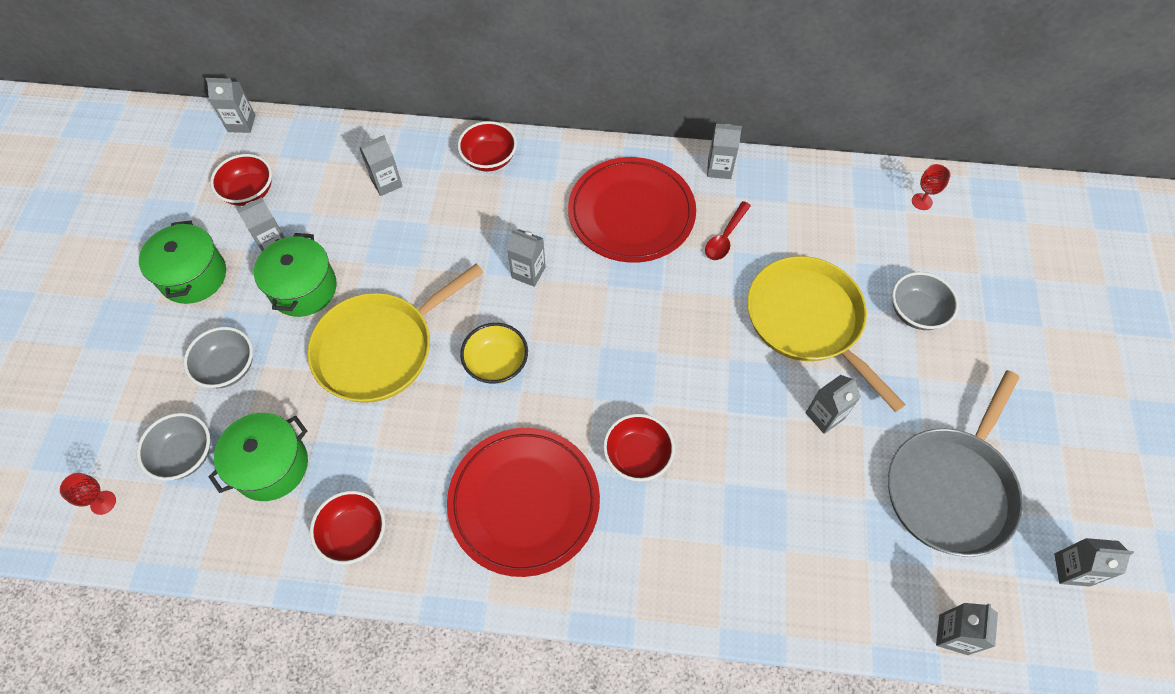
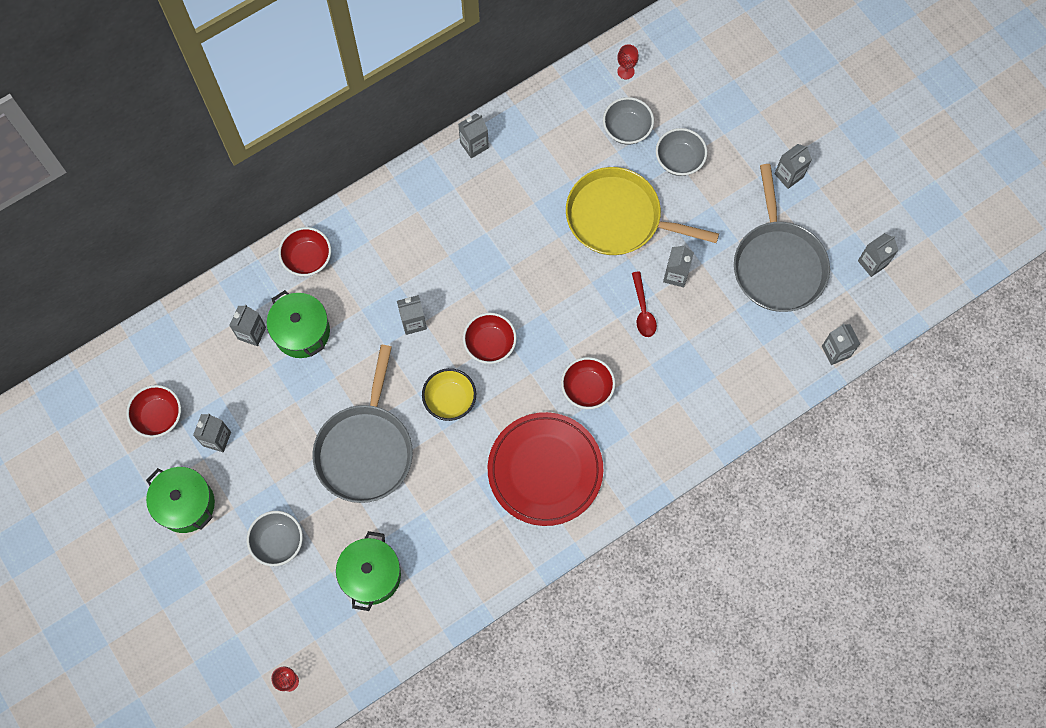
camera: 40 degrees left, 10 degrees up
(185, 455) = (309, 614): grey bowl -> grey bowl (627, 129)
(241, 123) = (93, 370): grey carton -> grey carton (788, 175)
(303, 288) = (272, 452): green pot -> green pot (302, 332)
(354, 534) = (462, 570): red bowl -> red bowl (490, 344)
(380, 349) = (365, 450): yellow pan -> grey pan
(631, 213) = (444, 226): red plate -> none
(725, 237) = (520, 196): red spoon -> red spoon (643, 310)

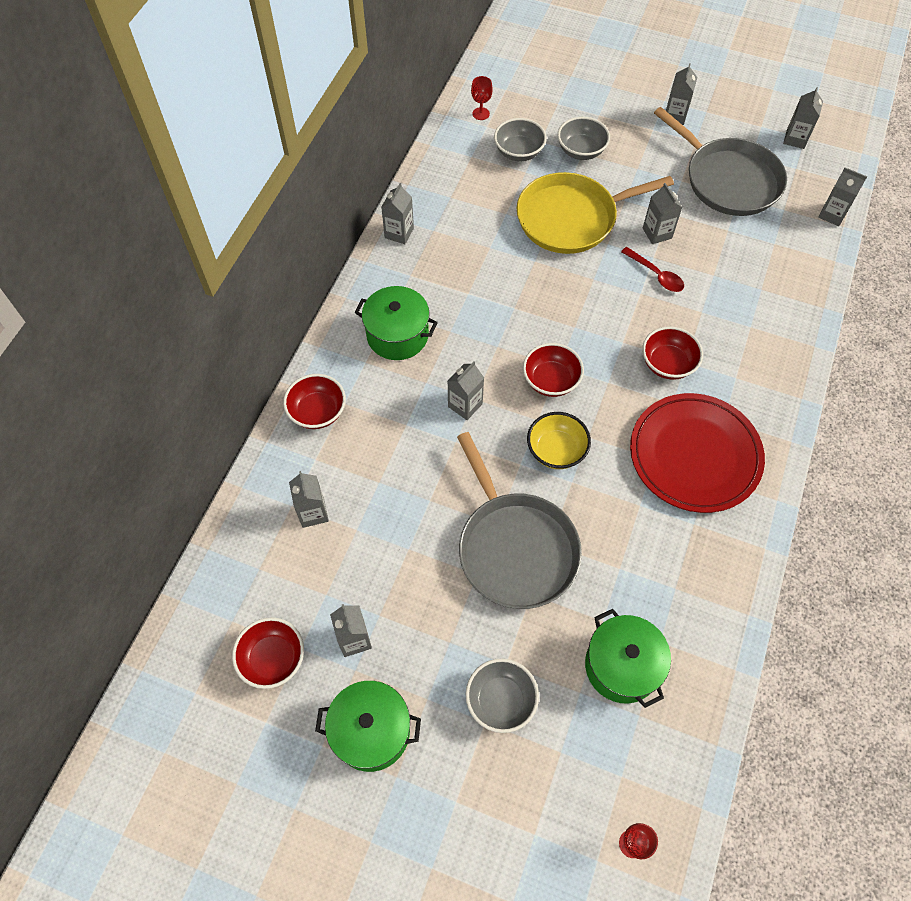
camera: 35 degrees left, 10 degrees down
(302, 332) = (363, 480): green pot -> green pot (397, 335)

